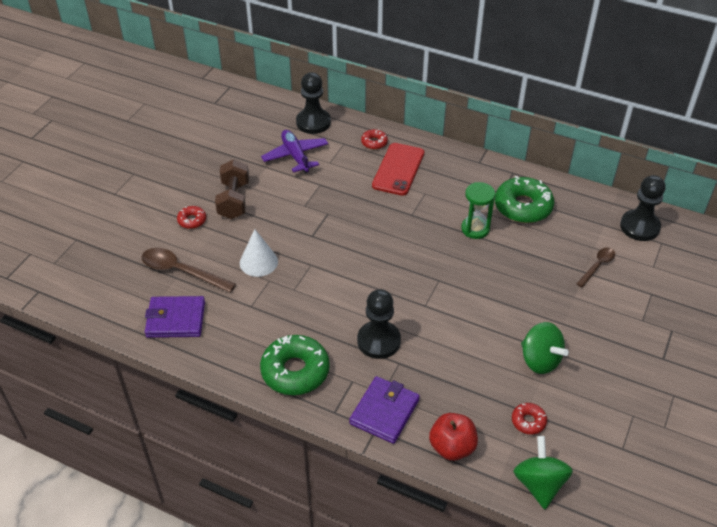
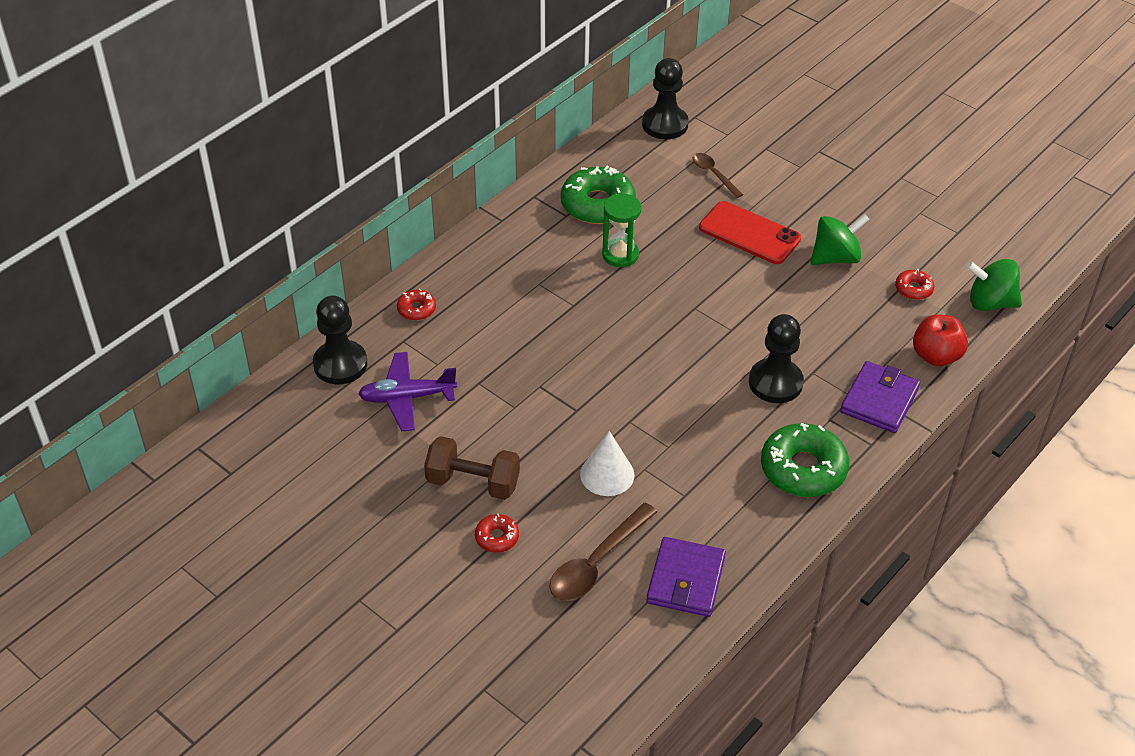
camera: 75 degrees left, 0 degrees up
(384, 412) = (879, 400): purple wallet -> purple wallet turned 75 degrees clockwise
(398, 169) = (482, 298): red phone -> red phone (749, 233)

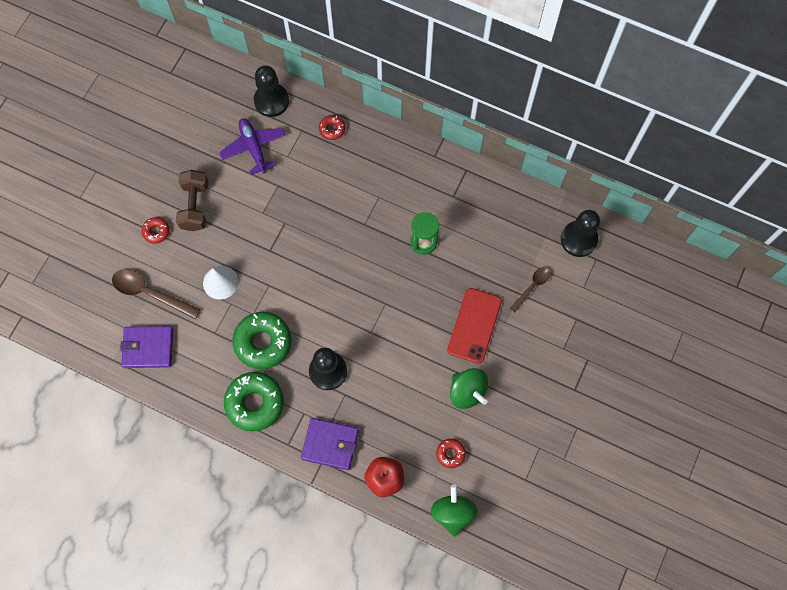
camera: 75 degrees right, 25 degrees up
(597, 204) = (471, 214): green donut -> green donut (263, 342)

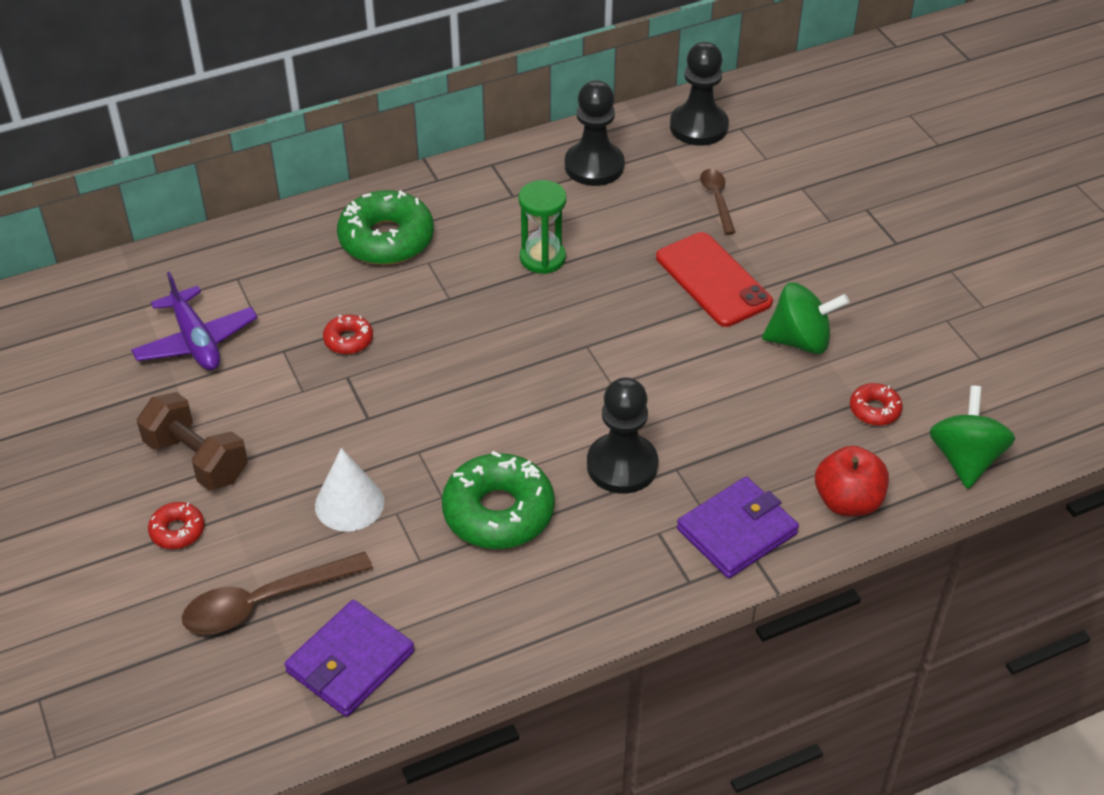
camera: 50 degrees left, 25 degrees down
(254, 148) = (196, 341): purple plane -> purple plane turned 135 degrees counterclockwise
(255, 403) = (583, 581): green donut -> green donut (386, 239)
(271, 101) = (154, 282): black pawn -> black pawn (594, 166)
(332, 129) = (276, 248): red donut -> red donut (348, 340)
(453, 512) = (965, 459): green spinning top -> green spinning top turned 60 degrees clockwise

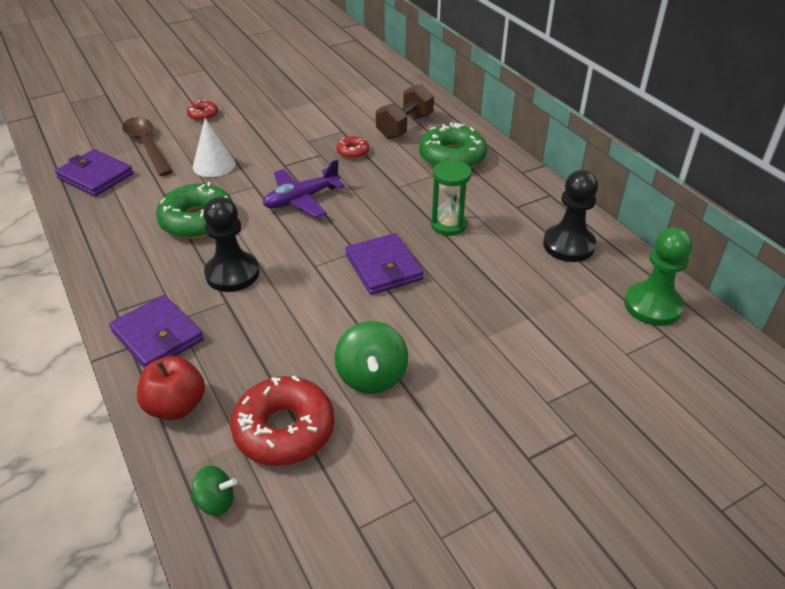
camera: 85 degrees right, 5 degrees down
(196, 341) = (347, 103): purple plane -> purple plane (301, 199)
(197, 459) = (254, 114): brown dumbbell -> brown dumbbell (404, 126)
(621, 321) = (384, 267): none -> purple wallet
(698, 127) = (652, 306): black pawn -> green pawn
(713, 280) = (442, 318): red phone -> none
(717, 199) = (551, 320): brown spoon -> none
(874, 410) = (284, 429): red donut -> red donut, size x2.05
(965, 459) = (216, 501): green spinning top -> green spinning top, size x0.60

